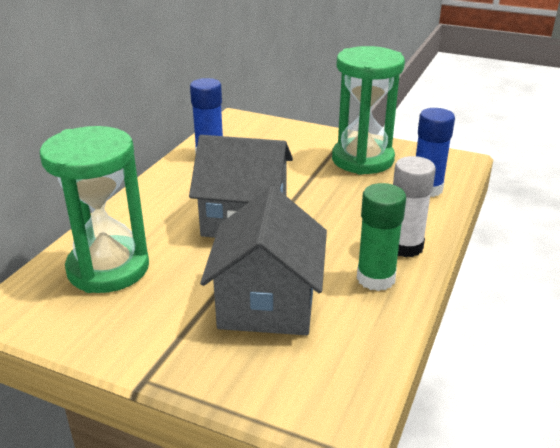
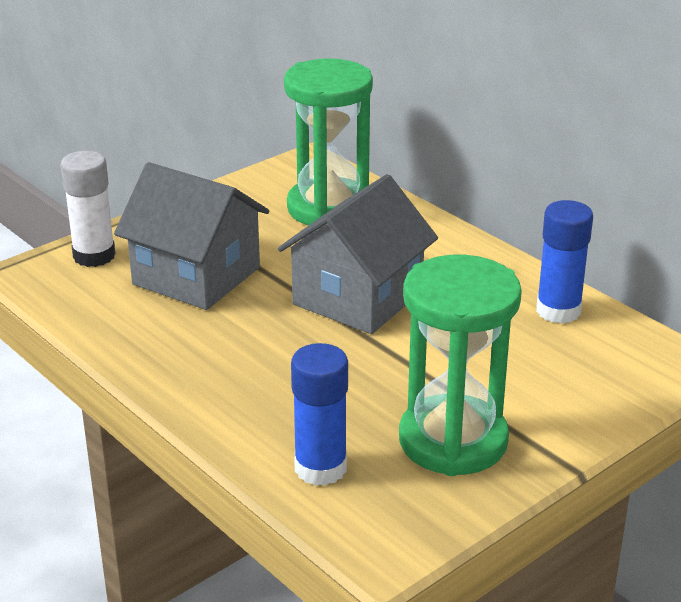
camera: 115 degrees right, 0 degrees up
(375, 278) = (171, 348): green glue stick -> none
(405, 246) = (206, 390): white glue stick -> white glue stick (94, 256)

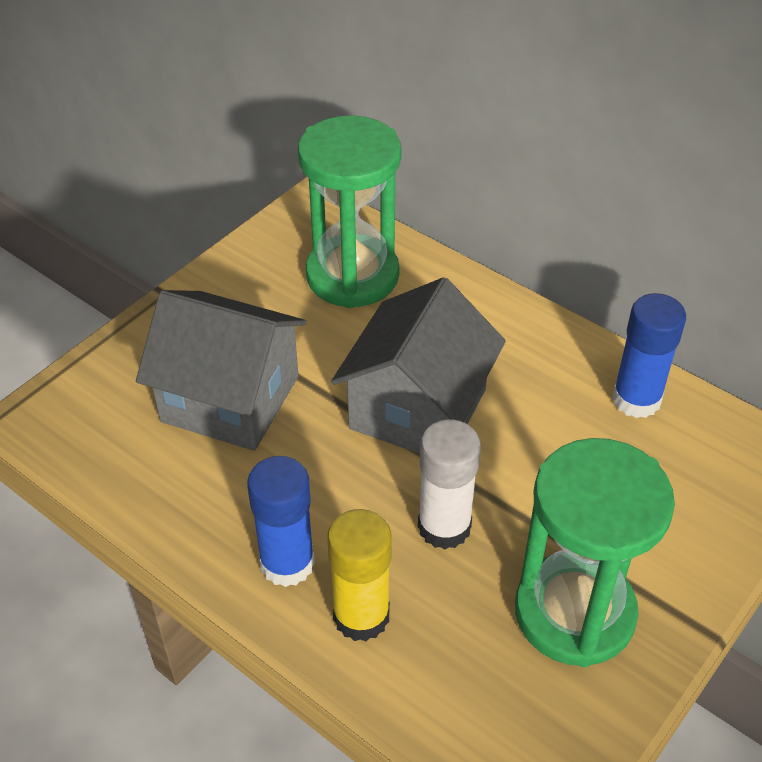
camera: 10 degrees left, 15 degrees up
(94, 256) = (105, 382): white glue stick -> white glue stick (444, 527)
(264, 422) = (361, 616): none -> yellow glue stick
(320, 468) = (441, 678): blue glue stick -> blue glue stick (287, 563)

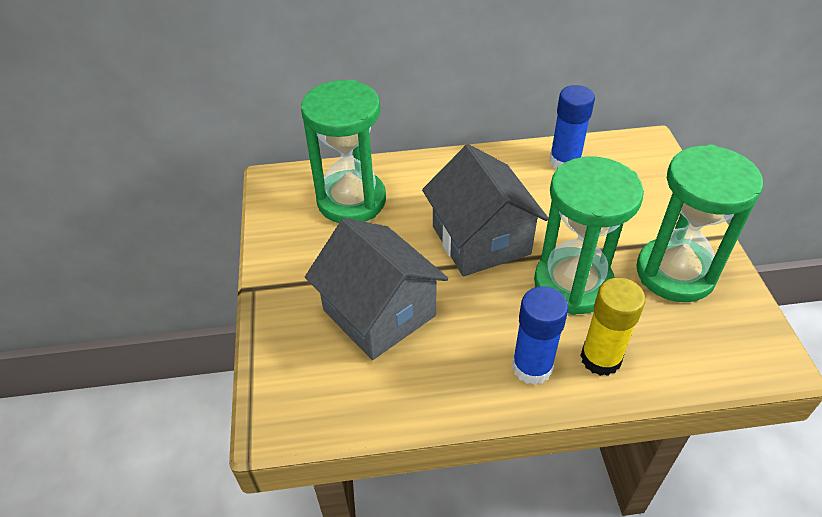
camera: 45 degrees left, 0 degrees up
(230, 399) = (379, 313): grey house -> grey house turned 75 degrees clockwise
(444, 527) = (573, 284): white glue stick -> green hourglass

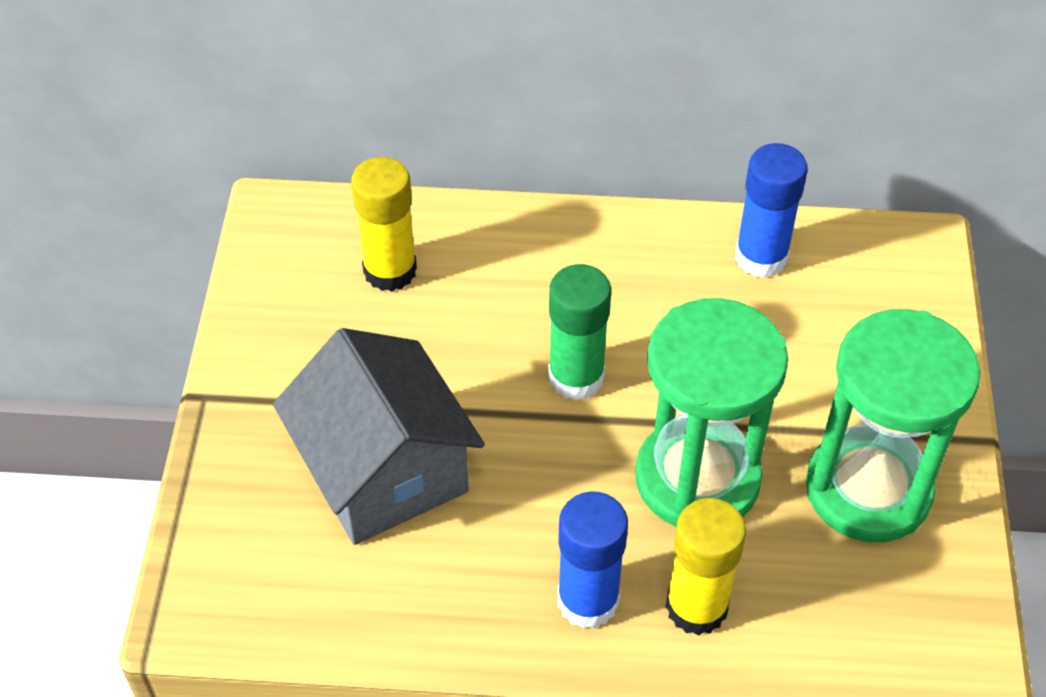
camera: 10 degrees right, 5 degrees up
(351, 200) = (390, 270): green hourglass -> yellow glue stick
(481, 240) = (576, 377): grey house -> green glue stick

